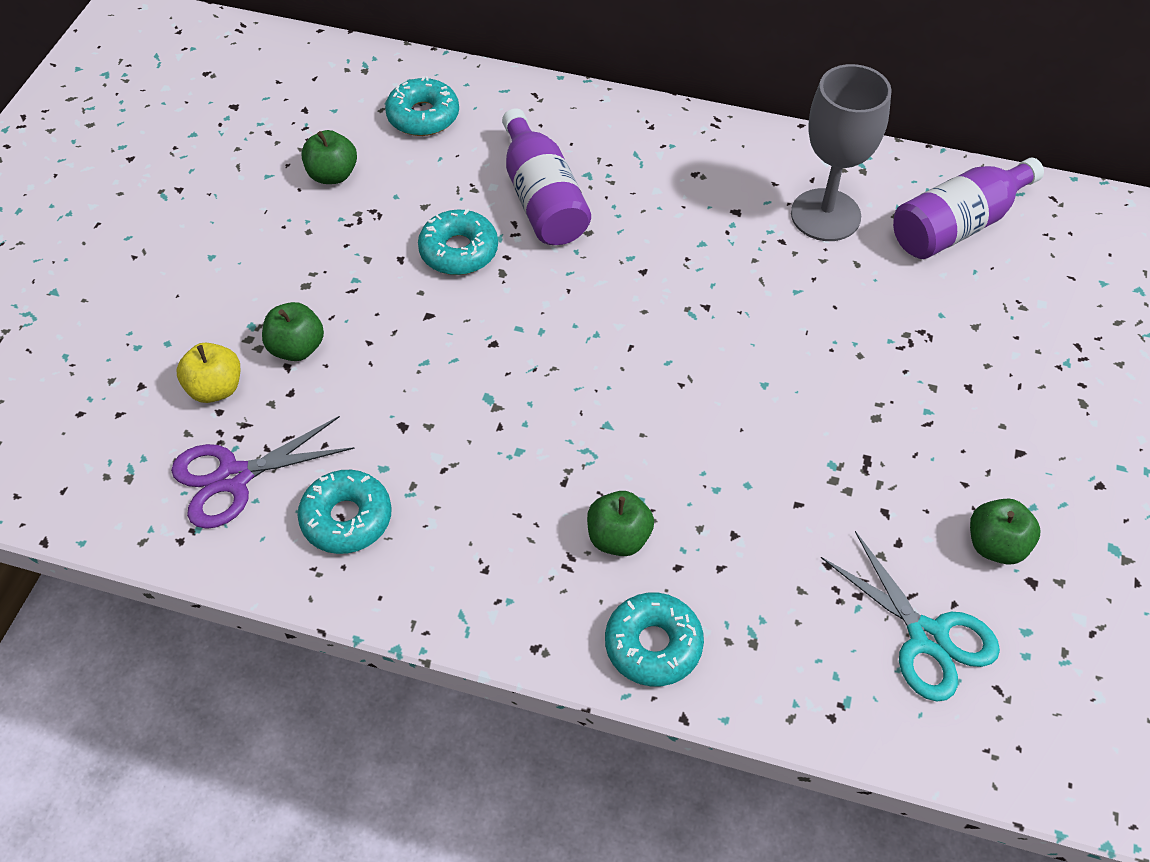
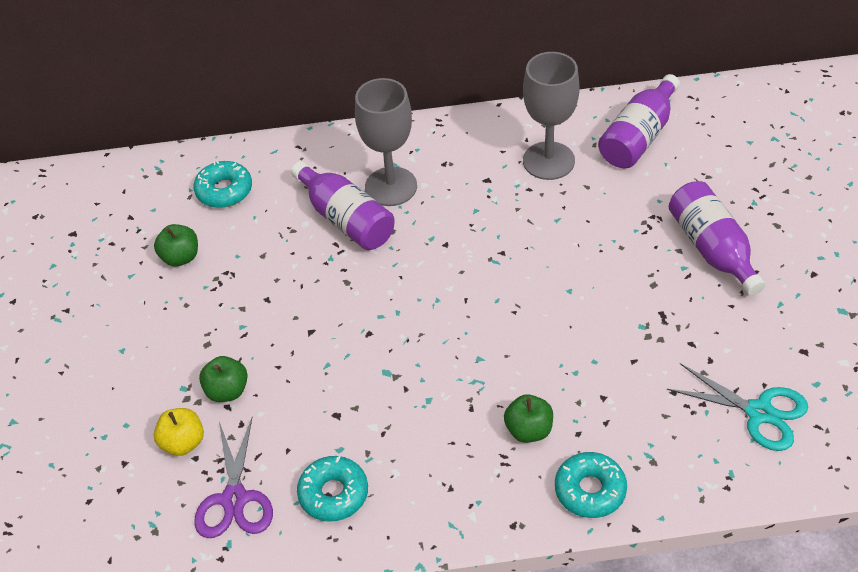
camera: 20 degrees left, 5 degrees down
(234, 478) = (234, 499): purple scissors -> purple scissors turned 45 degrees counterclockwise
(459, 251) = (306, 278): turquoise donut -> none
(616, 179) = (391, 186): none -> grey goblet
(978, 402) = (712, 249): none -> purple bottle
(995, 545) = (770, 337): green apple -> none

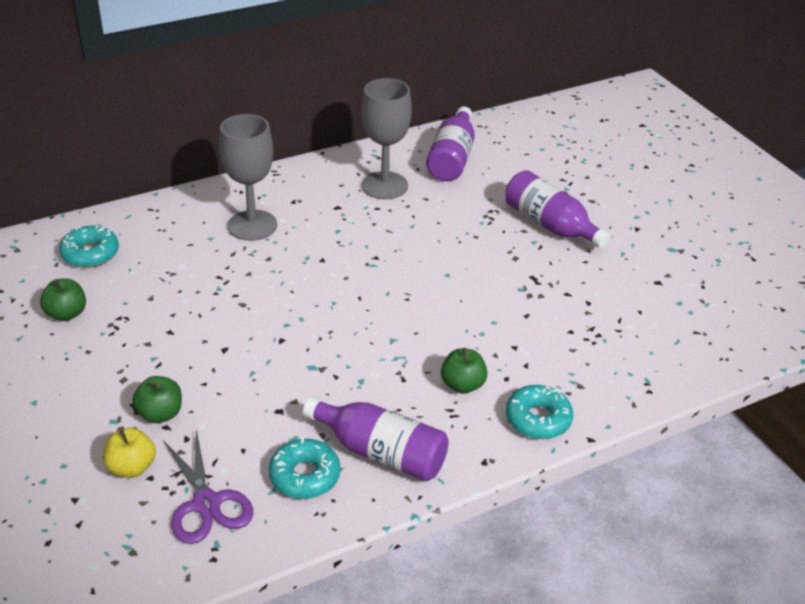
camera: 25 degrees left, 10 degrees down
(346, 219) = (221, 256): purple bottle -> purple bottle (381, 452)
(759, 412) = (646, 332): turquoise scissors -> none

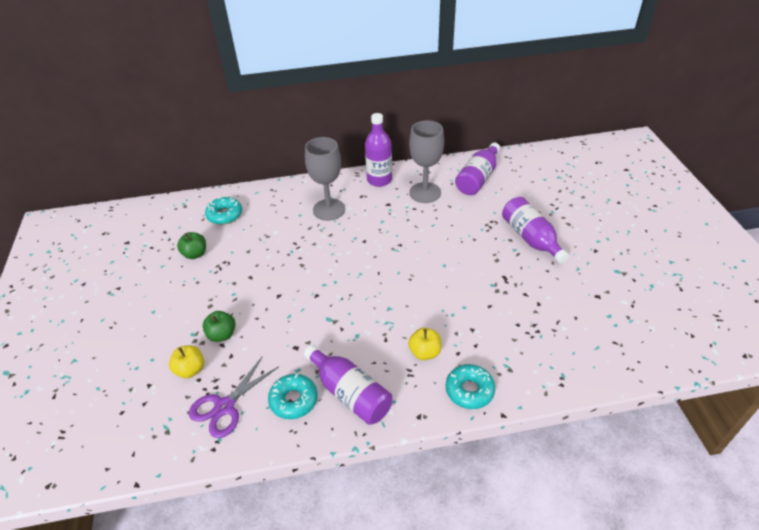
camera: 20 degrees right, 5 degrees up
(206, 504) = (224, 407): purple scissors -> purple scissors turned 45 degrees clockwise
(311, 176) = (379, 180): none -> purple bottle
(462, 385) = (425, 352): green apple -> yellow apple

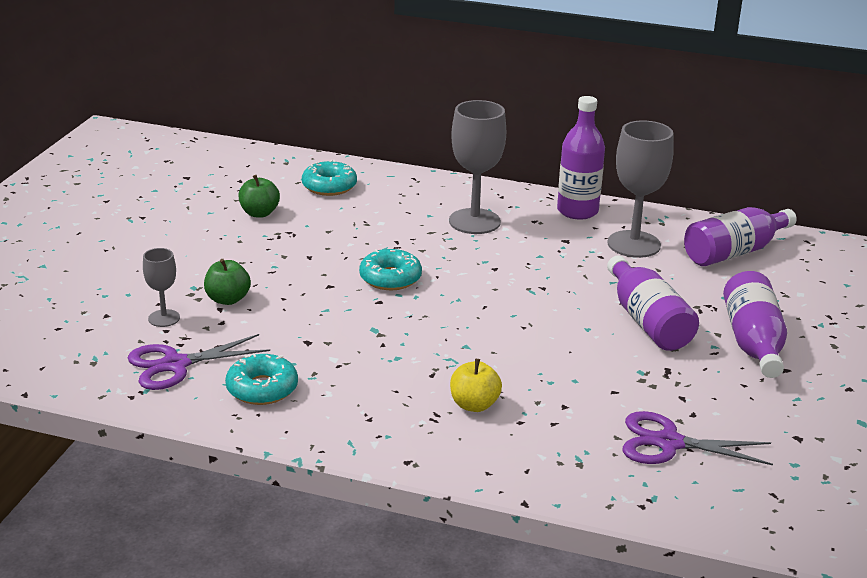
camera: 25 degrees right, 15 degrees down
(190, 370) = (164, 318): yellow apple -> grey goblet
(350, 393) = (338, 408): purple bottle -> purple bottle (647, 321)
(469, 390) = (500, 463): turquoise donut -> turquoise donut (390, 278)
(542, 331) = (668, 443): none -> purple scissors

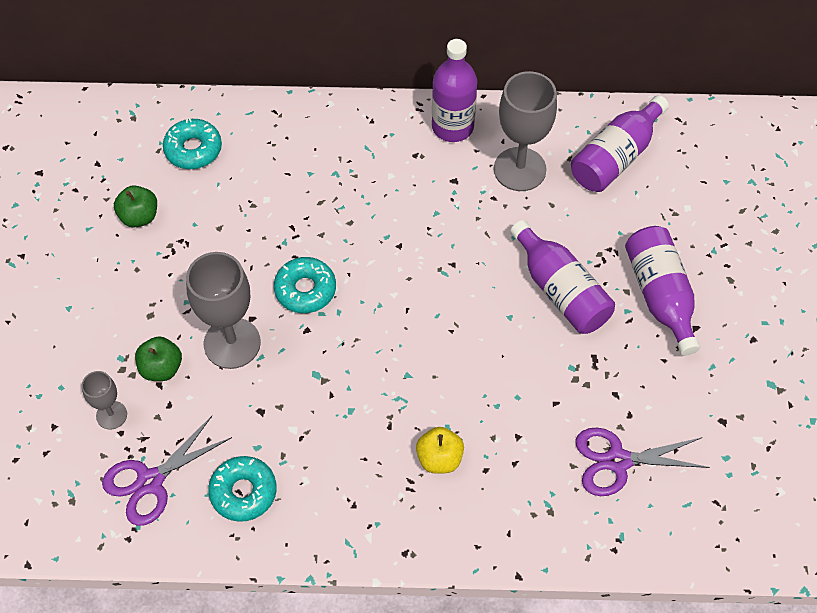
camera: 15 degrees left, 30 degrees up
(474, 221) = (358, 172): grey goblet -> grey goblet (232, 343)

